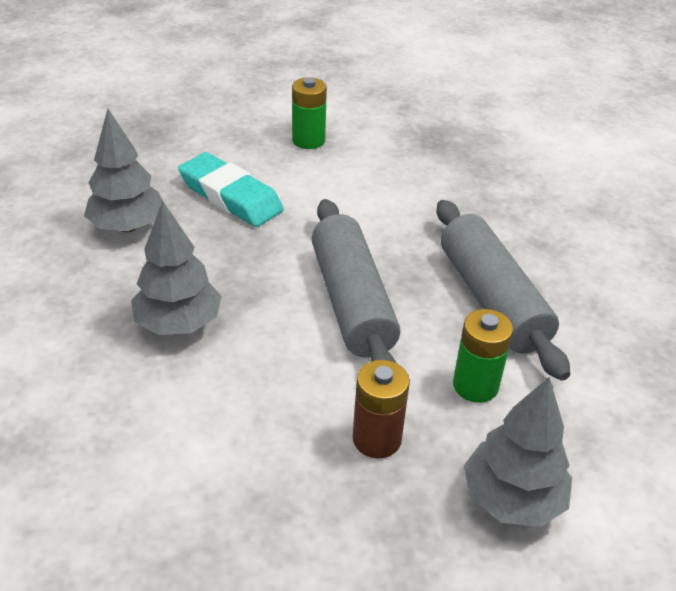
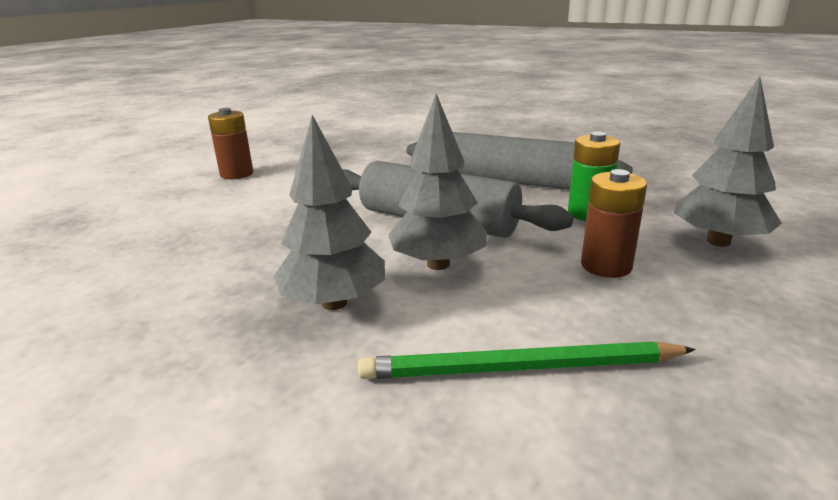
camera: 45 degrees left, 15 degrees down
(127, 226) = (151, 279): grey tree -> grey tree (438, 264)
(185, 452) = (519, 368): none -> green pencil
(230, 196) = (227, 220): turquoise eraser -> none
(308, 140) = (236, 174): green battery -> brown battery

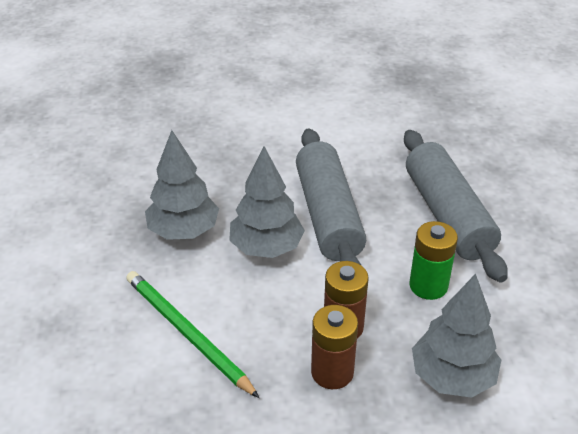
camera: 50 degrees right, 15 degrees up
(236, 174) = (297, 77): brown battery -> brown battery (332, 372)

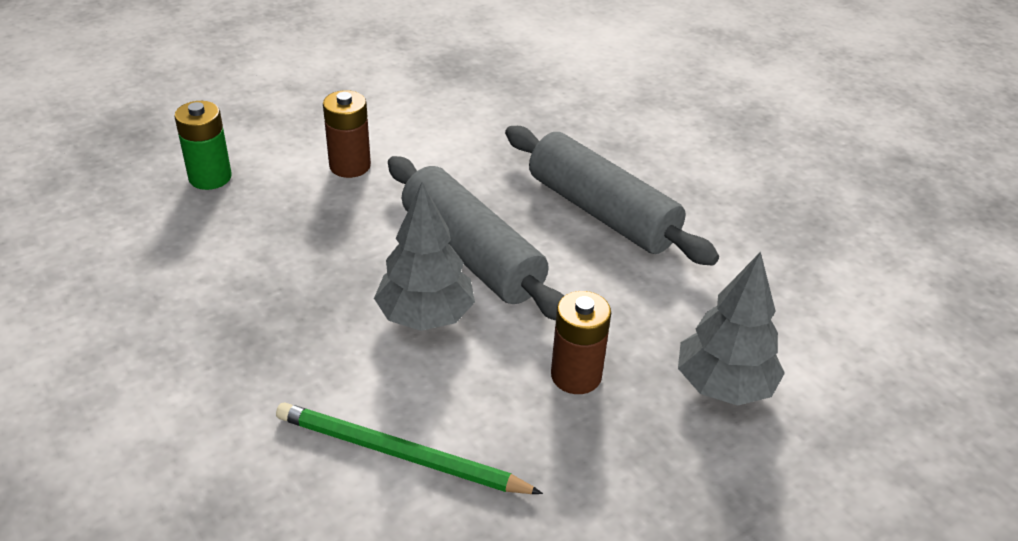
camera: 30 degrees left, 0 degrees up
(183, 231) = (307, 331): grey tree -> none
(332, 372) = (599, 431): brown battery -> brown battery (350, 166)
(428, 286) = (634, 296): green battery -> green battery (210, 177)

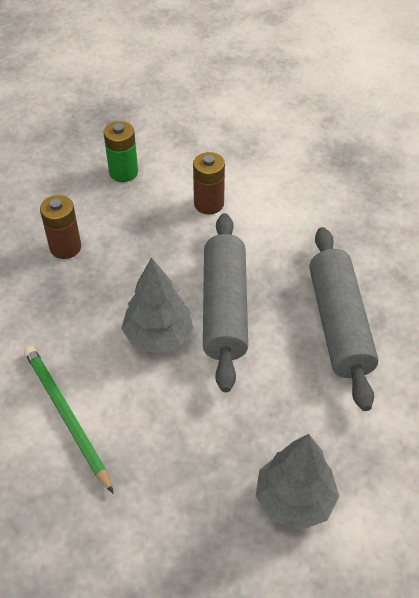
camera: 40 degrees right, 10 degrees up
(576, 376) = (208, 431): brown battery -> brown battery (65, 247)

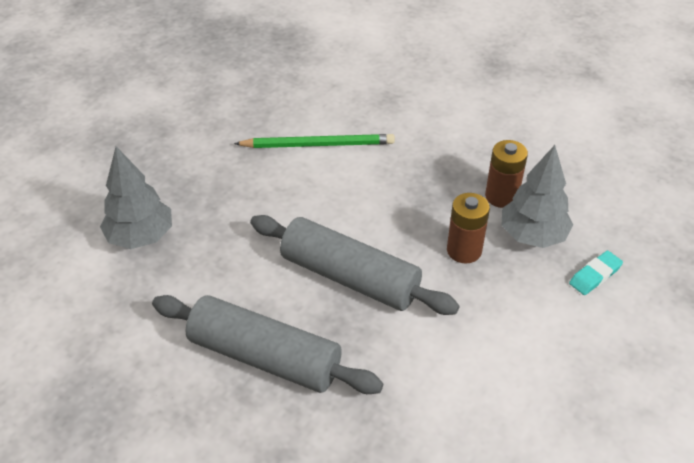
camera: 120 degrees right, 5 degrees down
(123, 172) = (595, 275): green battery -> turquoise eraser
(158, 336) = (353, 220): grey tree -> grey tree (532, 235)
(208, 204) = (503, 328): brown battery -> brown battery (464, 250)

